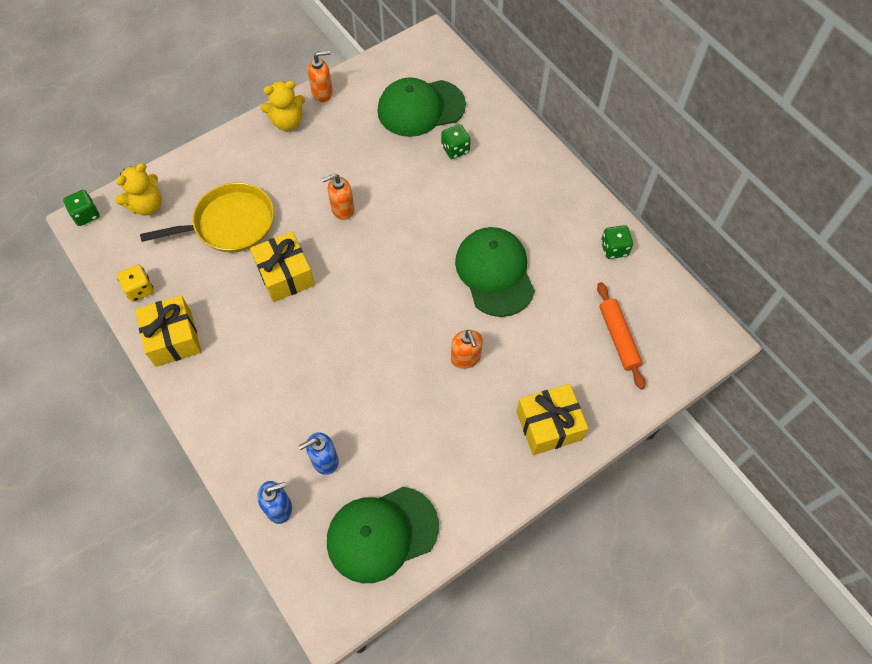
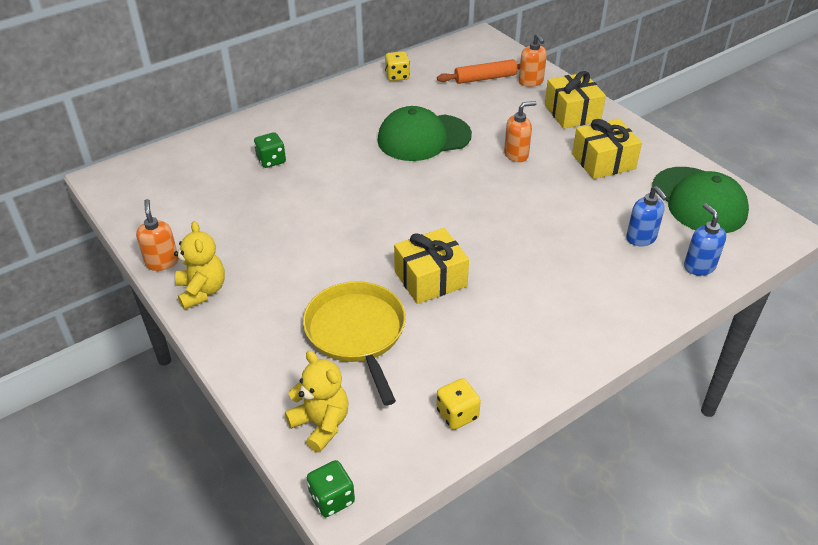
camera: 90 degrees left, 20 degrees down
(173, 338) = (524, 371): yellow gift -> yellow gift (603, 161)
(342, 209) = (342, 238): orange soap dispenser -> orange soap dispenser (531, 82)
(420, 108) = (208, 184): green cap -> none
(614, 249) = (397, 76): green dice -> yellow dice

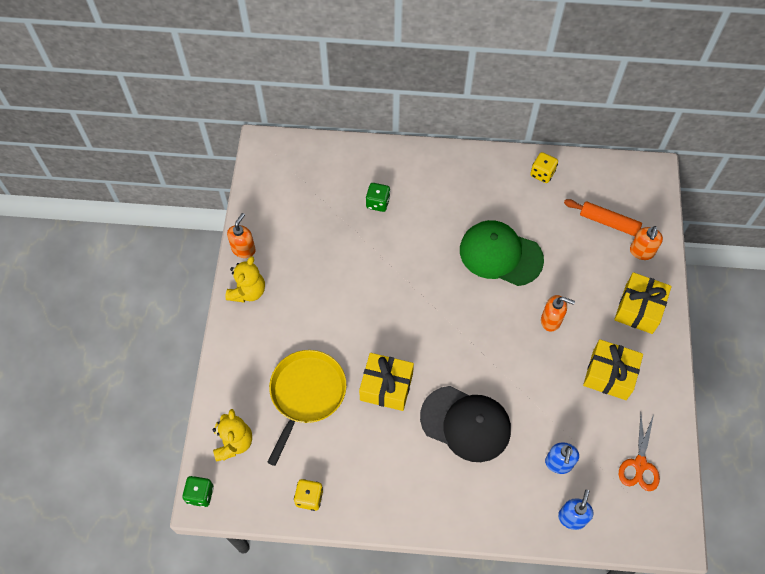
camera: 40 degrees right, 20 degrees up
(533, 260) = (466, 423): none -> black cap
(699, 200) = (639, 465): green cap -> orange scissors

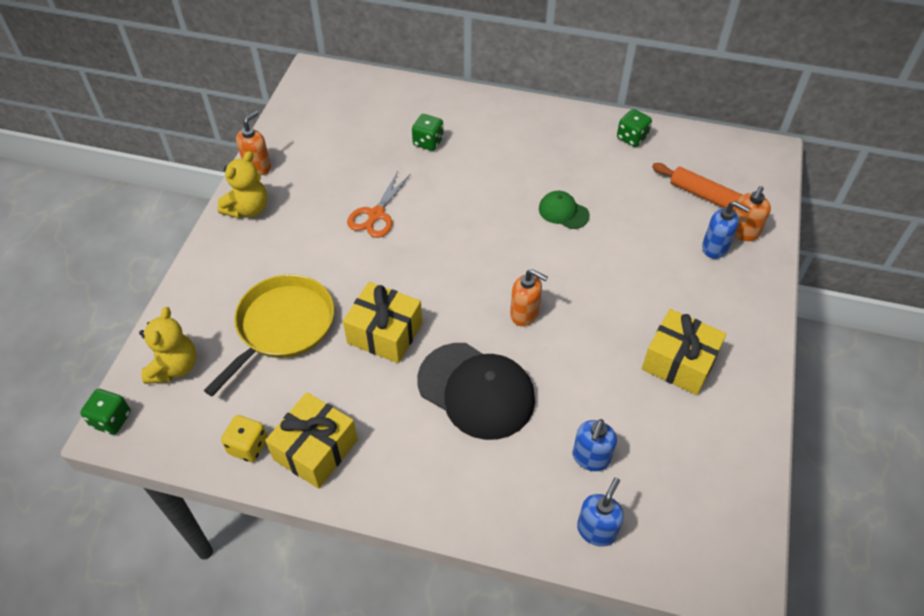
camera: 10 degrees right, 10 degrees down
(500, 254) = (563, 212): green cap -> green cap, size x0.49
(542, 173) = (632, 138): yellow dice -> green dice
(551, 320) = (613, 290): orange soap dispenser -> orange soap dispenser (525, 314)
(622, 270) = (715, 248): none -> blue soap dispenser
(639, 309) = (730, 293): yellow gift -> yellow gift (315, 449)
(639, 465) = (704, 477): orange scissors -> orange scissors (376, 215)

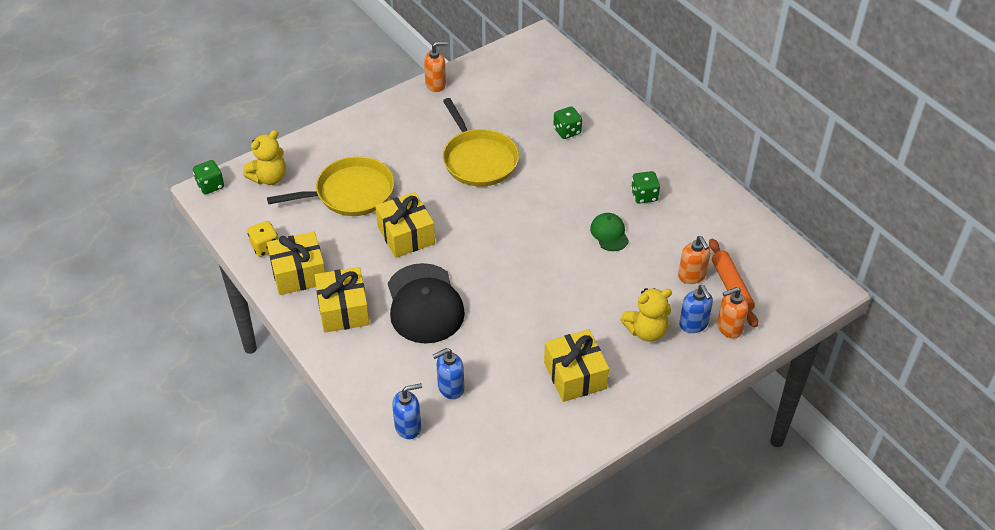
camera: 40 degrees right, 5 degrees down
(248, 209) = (402, 108): yellow teddy bear -> yellow teddy bear (646, 331)
(376, 215) = (478, 159): orange scissors -> yellow pan
(404, 455) = (343, 310): none -> yellow gift
(525, 314) = (506, 280): orange soap dispenser -> orange soap dispenser (692, 276)
(632, 138) = (724, 214): green dice -> green dice (644, 196)

